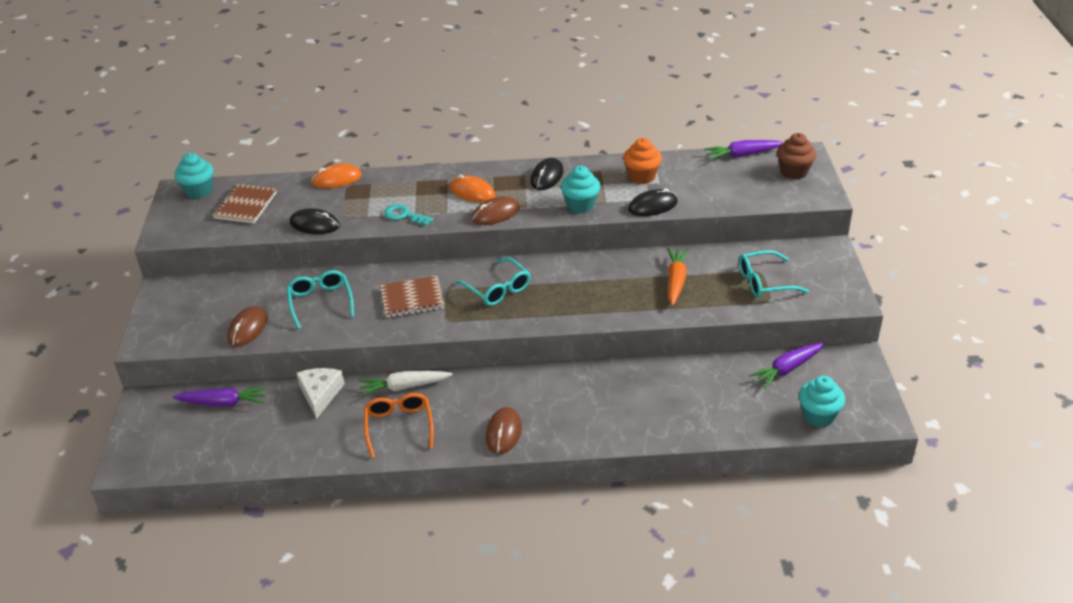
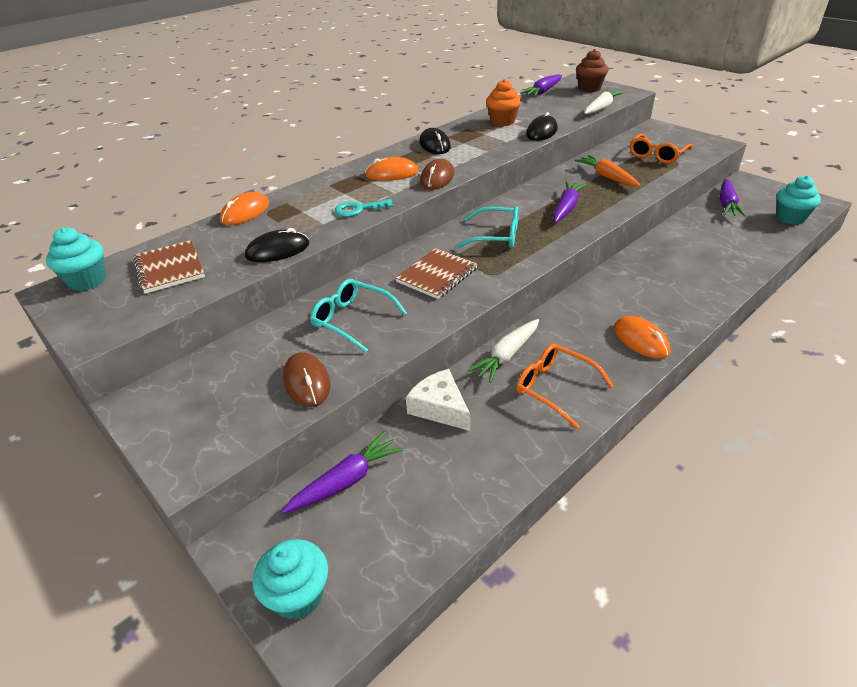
camera: 40 degrees left, 0 degrees up
(503, 432) = (641, 340): brown mouse -> orange mouse
(580, 205) = (492, 149): turquoise cupcake -> turquoise cupcake (298, 595)
(590, 293) = (566, 208): none -> purple carrot
(756, 204) = (601, 108): none -> white carrot
(765, 282) = (657, 155): turquoise glasses -> orange glasses

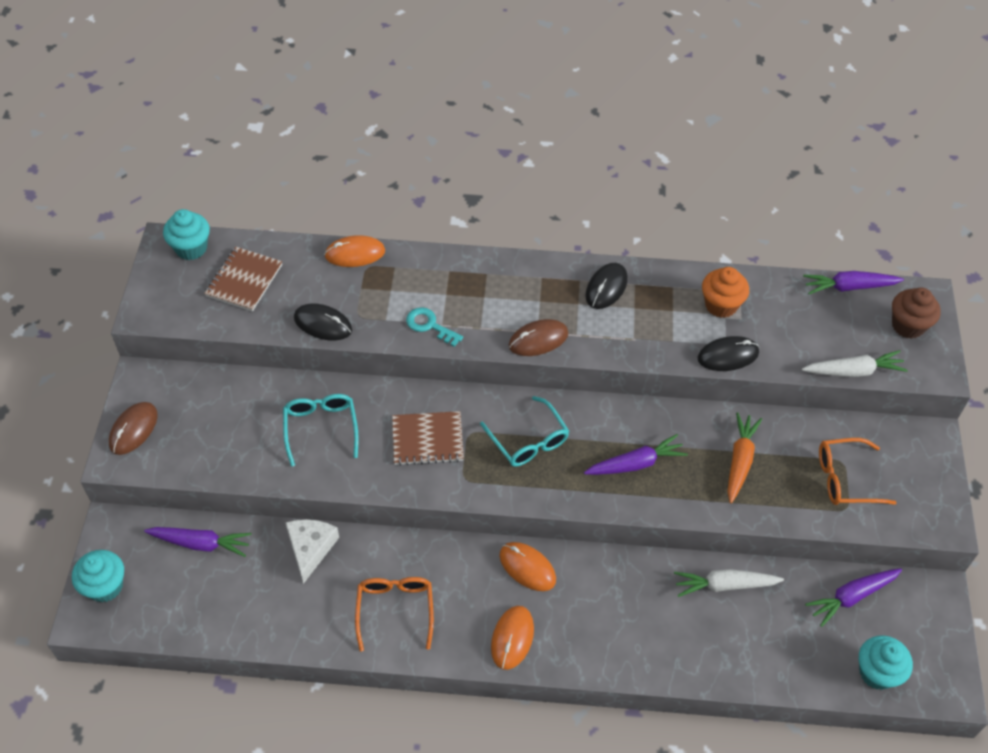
camera: 45 degrees right, 15 degrees up
(307, 382) = (234, 456): brown mouse -> brown mouse (133, 429)
(392, 174) = (514, 299): orange mouse -> orange mouse (527, 567)
(507, 355) = (406, 553): white carrot -> white carrot (724, 585)

